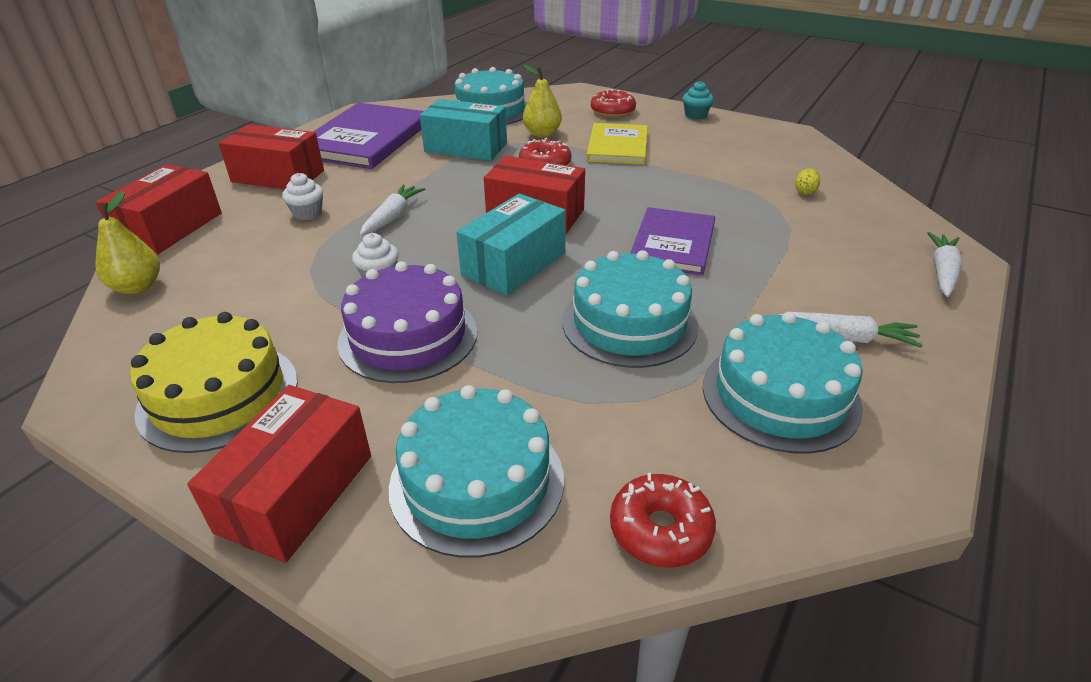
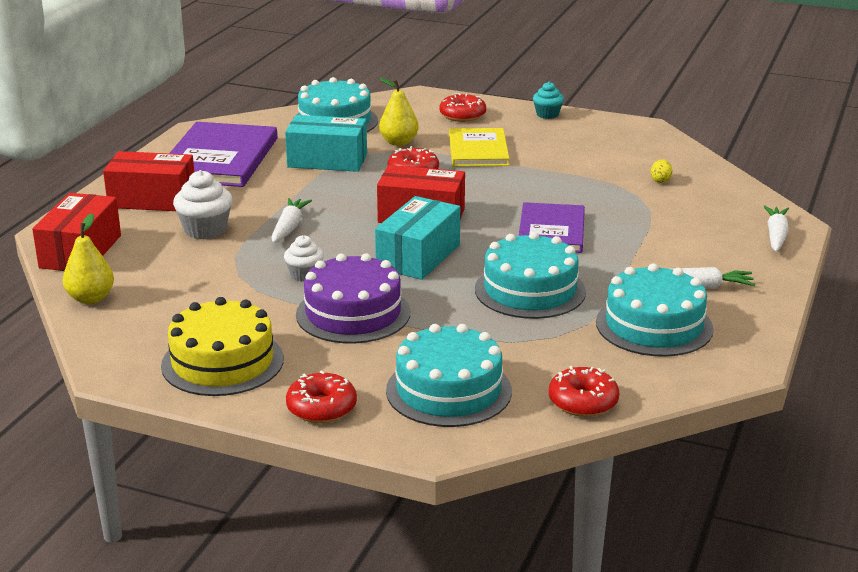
camera: 10 degrees left, 10 degrees down
(296, 493) = (321, 408): red box -> red donut
(307, 213) = (205, 230): white cupcake -> white cupcake, size x1.56

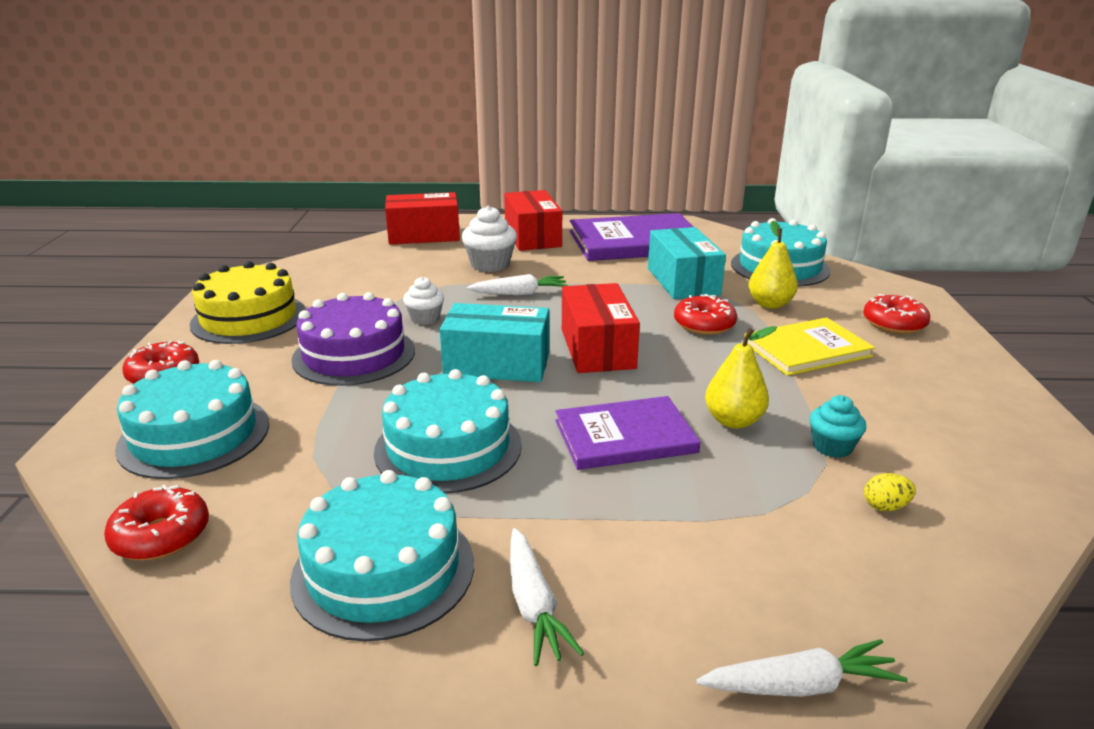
camera: 70 degrees right, 0 degrees up
(91, 298) = (347, 254): yellow pear -> yellow pear (733, 421)
(547, 114) = (985, 375): turquoise cupcake -> turquoise cupcake (832, 447)

